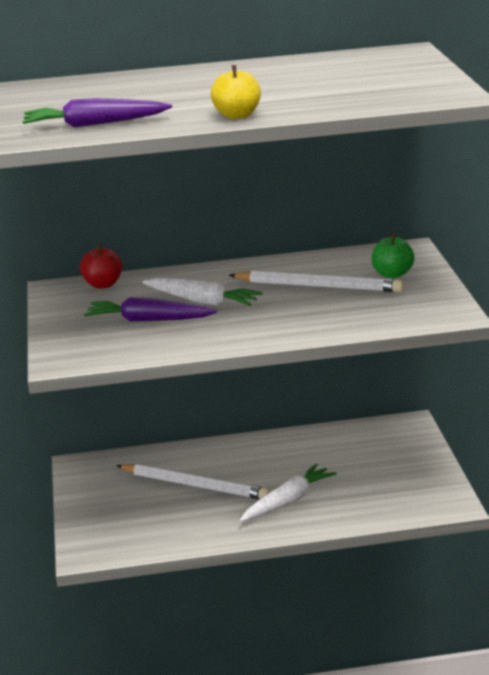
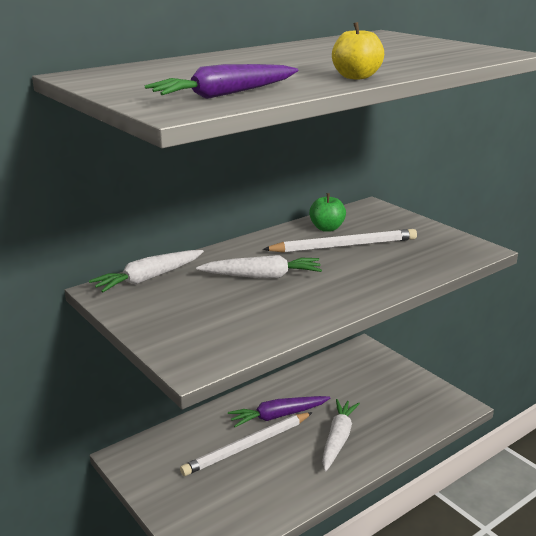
camera: 30 degrees left, 0 degrees up
(103, 285) = (149, 278): red apple -> white carrot
(148, 320) = (234, 303): purple carrot -> purple carrot (278, 416)
(195, 485) = (247, 446): white pencil -> white pencil turned 150 degrees clockwise
(392, 274) = (387, 227): green apple -> green apple (327, 228)

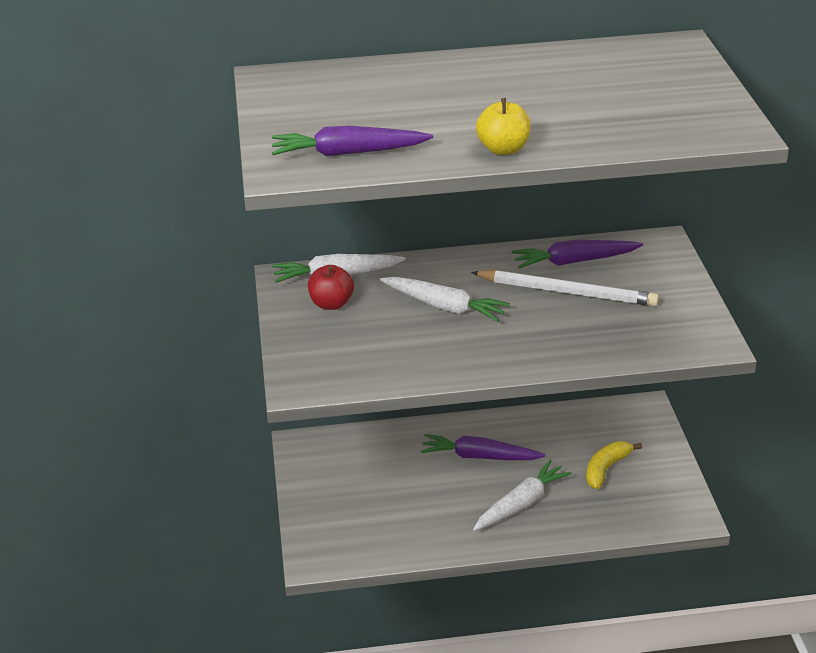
camera: 30 degrees right, 10 degrees up
(163, 298) = (331, 304): none -> red apple
(247, 446) = (423, 477): white pencil -> none
(327, 228) = (574, 261): green apple -> purple carrot
(374, 394) = (606, 469): none -> yellow banana

